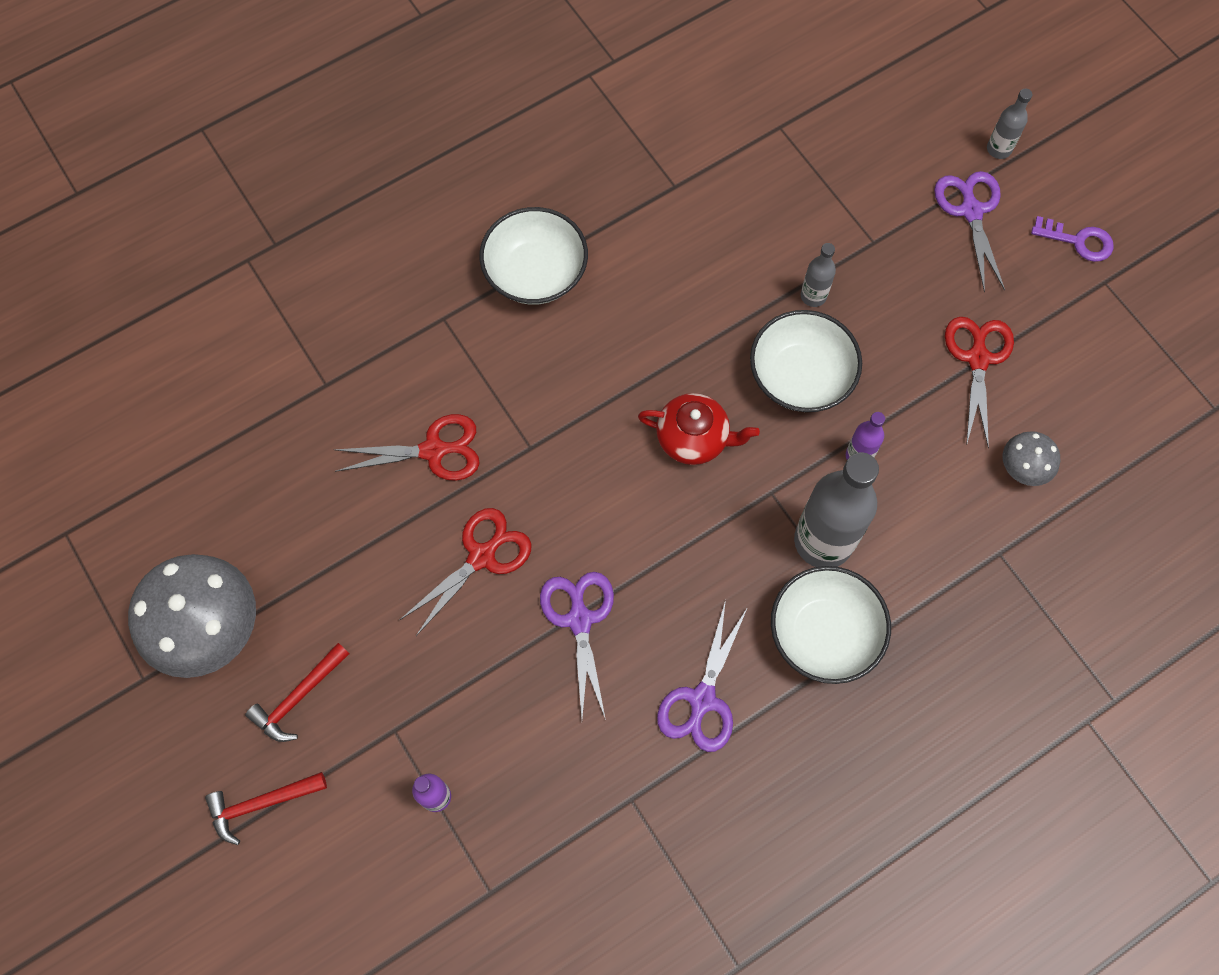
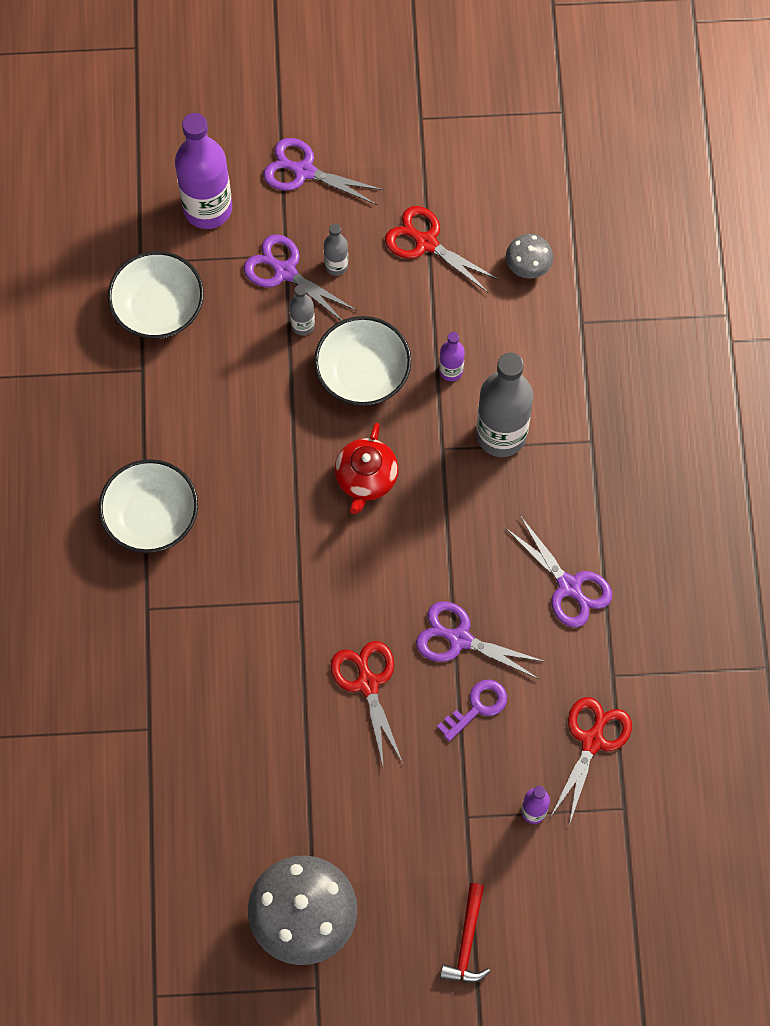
camera: 60 degrees left, 0 degrees up
(298, 697) = (400, 875): red hammer -> none
(433, 451) = (258, 675): red scissors -> red scissors (592, 741)
(693, 438) = (366, 478): red teapot -> red teapot turned 150 degrees clockwise
(824, 633) = (569, 475): white bowl -> white bowl (158, 308)
(857, 251) = (285, 271): none -> purple scissors
(872, 152) = (207, 209): none -> purple bottle
(998, 149) = (264, 118): grey bottle -> grey bottle (336, 265)
(1078, 241) = (376, 114): purple key -> purple key (477, 707)

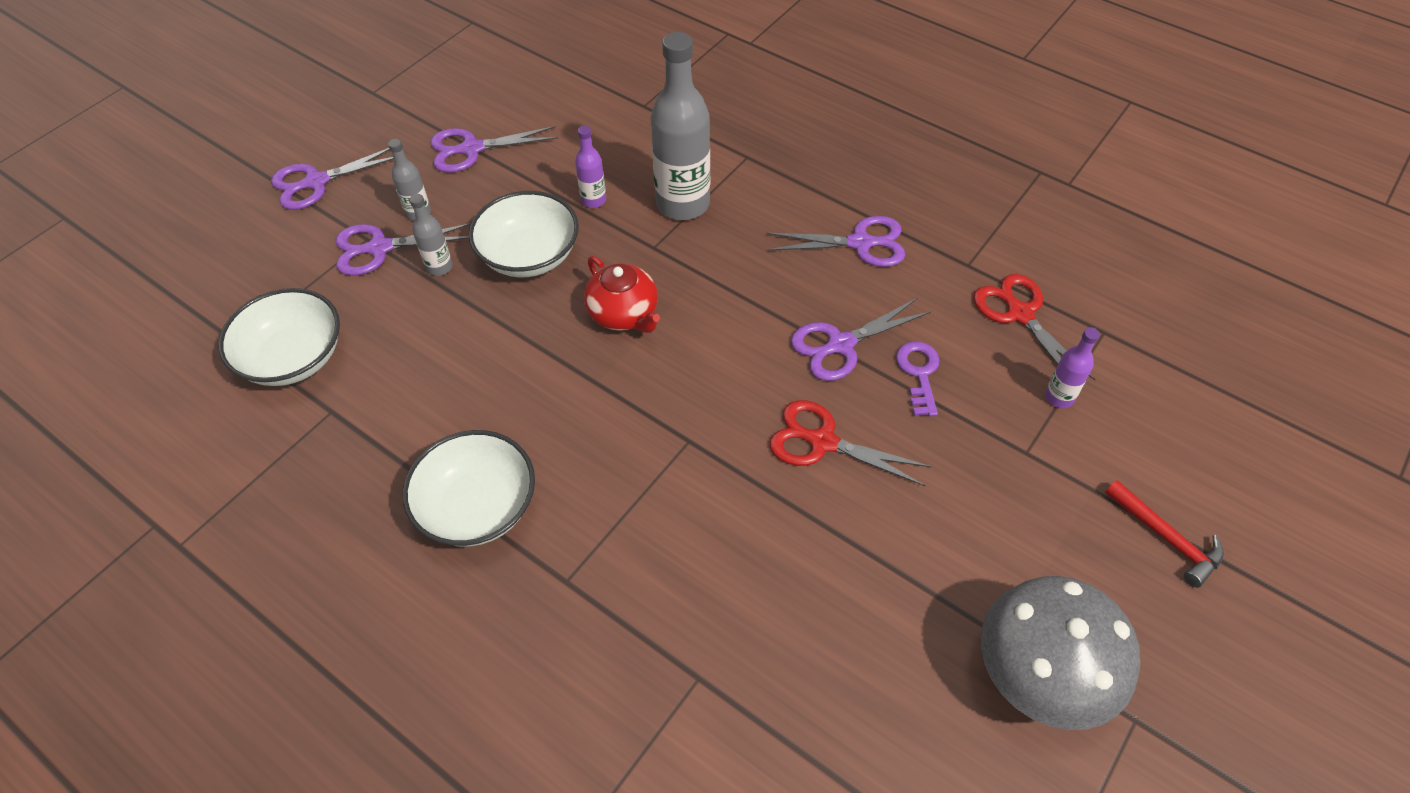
camera: 50 degrees left, 15 degrees down
(207, 209) = (258, 263): purple bottle -> none
(426, 243) = (471, 149): red scissors -> purple scissors
(528, 265) = (563, 106): grey mushroom -> none

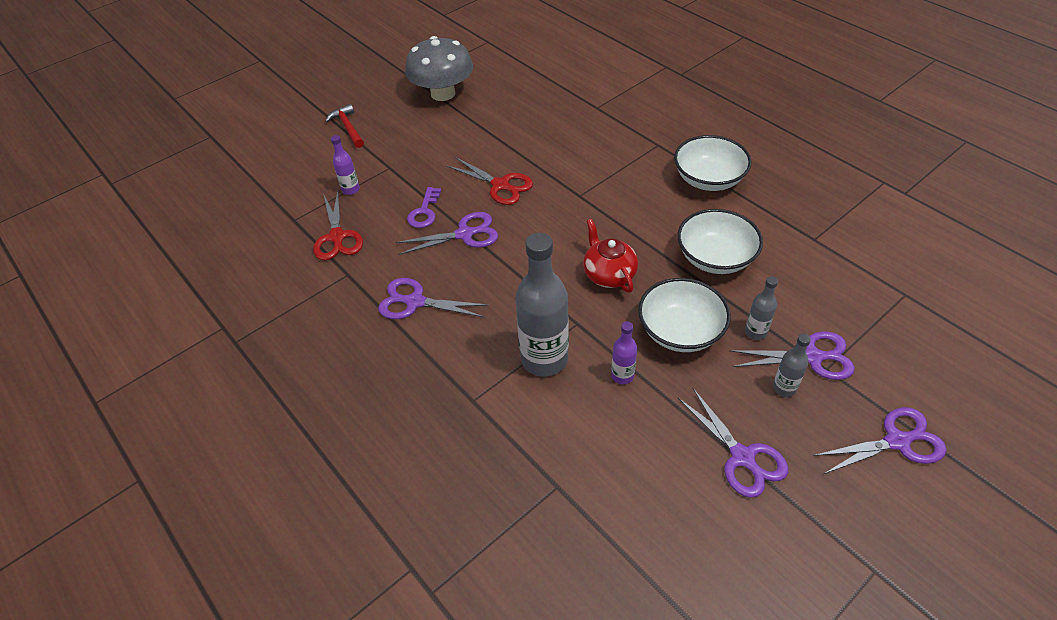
camera: 165 degrees left, 5 degrees down
(293, 358) = (854, 277): white bowl -> white bowl (715, 258)
(471, 149) = (742, 457): purple scissors -> purple scissors turned 60 degrees clockwise

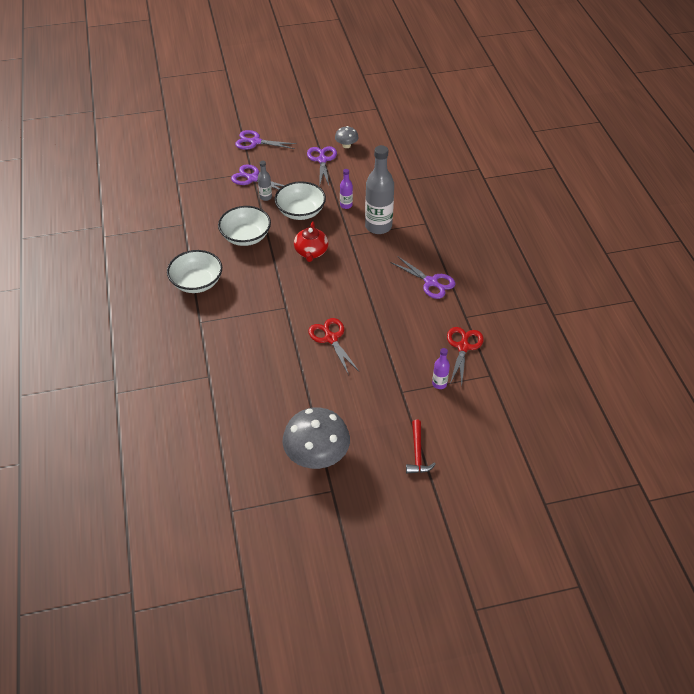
camera: 155 degrees left, 0 degrees up
(424, 212) = (395, 340): purple key -> none
(465, 234) = (377, 312): purple scissors -> none
(732, 522) = (346, 145): none -> grey mushroom
(784, 388) = (278, 173): grey bottle -> none

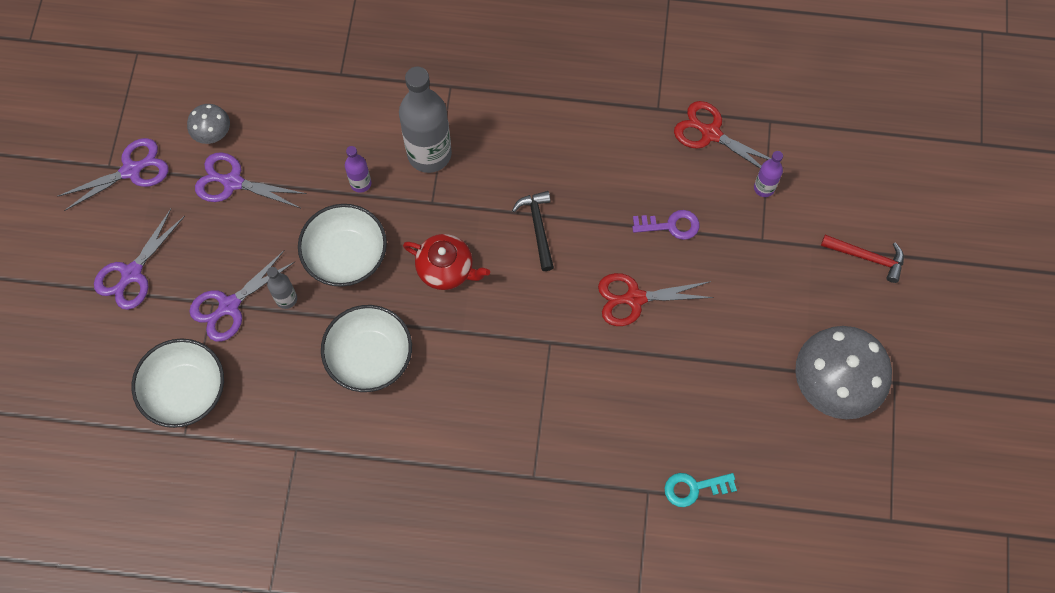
camera: 70 degrees left, 20 degrees up
(197, 282) = (445, 461): white bowl -> white bowl (185, 391)
(218, 398) = (694, 488): none -> turquoise key
(356, 283) = (538, 227): none -> black hammer
(388, 343) = (671, 225): none -> purple key
(431, 282) = (575, 126): purple scissors -> purple scissors (131, 170)

